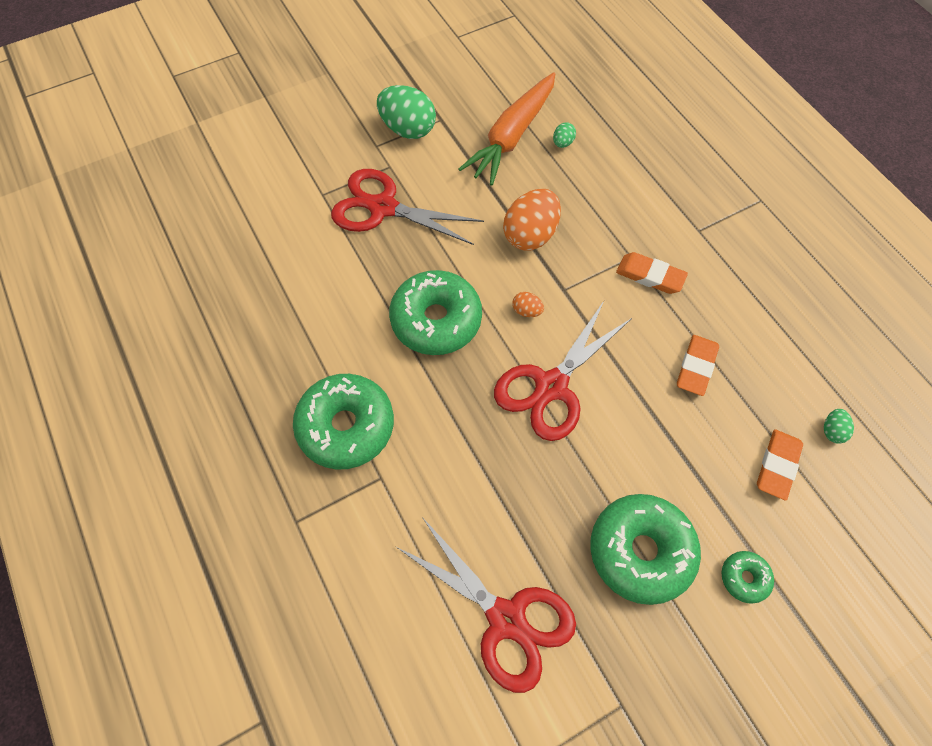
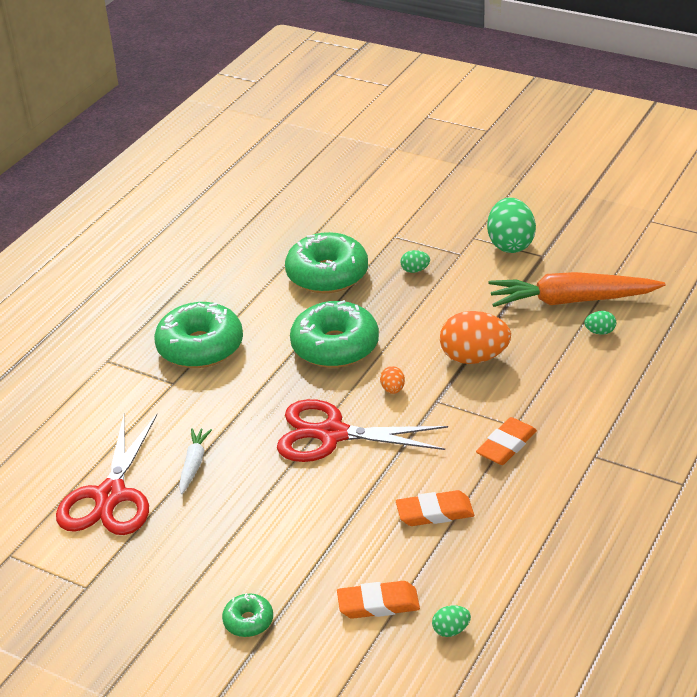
camera: 60 degrees right, 25 degrees down
(383, 207) = (415, 270): red scissors -> green egg
(512, 519) = (194, 464): none -> white carrot
(640, 551) = (223, 547): green donut -> green donut (327, 274)
(650, 276) = (506, 445): orange eraser -> orange eraser turned 45 degrees clockwise

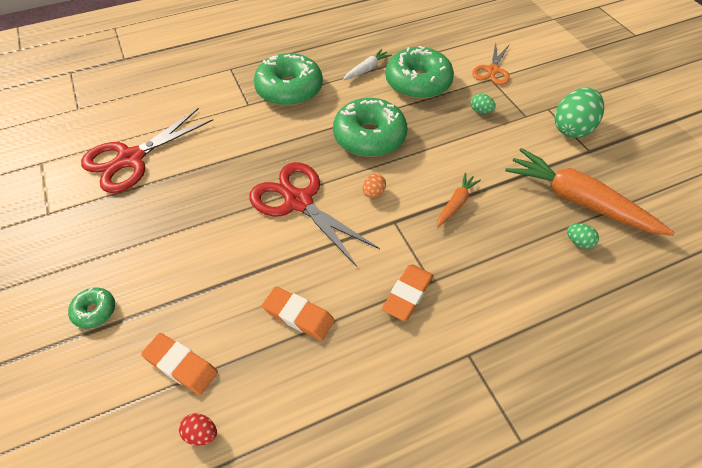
camera: 35 degrees right, 15 degrees up
(194, 464) = (197, 168): white carrot -> white carrot (367, 69)
(387, 227) = (492, 70): none -> orange scissors
(451, 630) = (201, 433): green egg -> red egg
(474, 358) = (456, 203): orange egg -> orange carrot
(506, 445) = (408, 294): orange eraser -> orange eraser turned 45 degrees counterclockwise

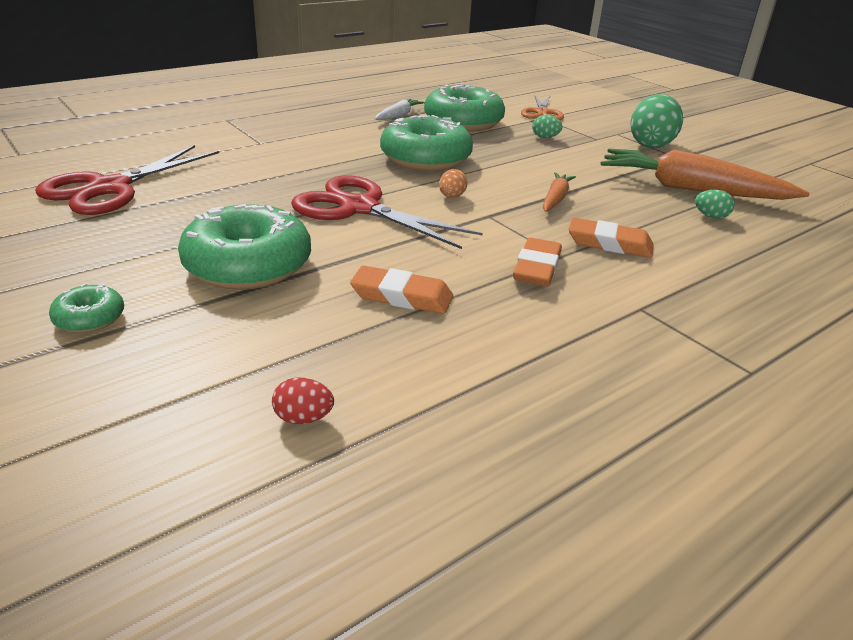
camera: 15 degrees left, 20 degrees down
(181, 365) = (246, 356): orange eraser -> orange eraser (609, 244)
(289, 89) = (309, 131): green donut -> green donut (248, 265)

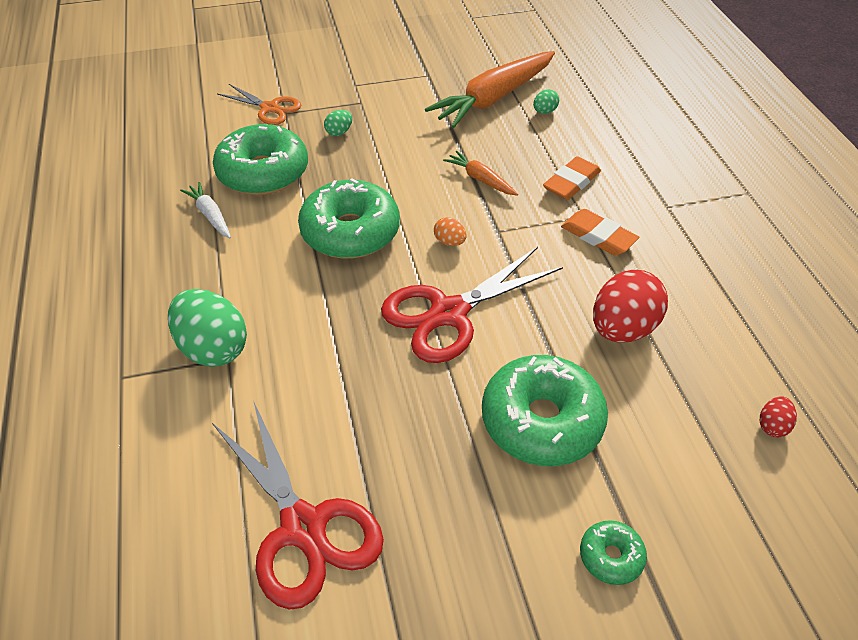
camera: 65 degrees left, 15 degrees up
(402, 296) = (622, 329): orange eraser -> red egg
(651, 144) = (391, 77): green egg -> green egg (213, 348)

